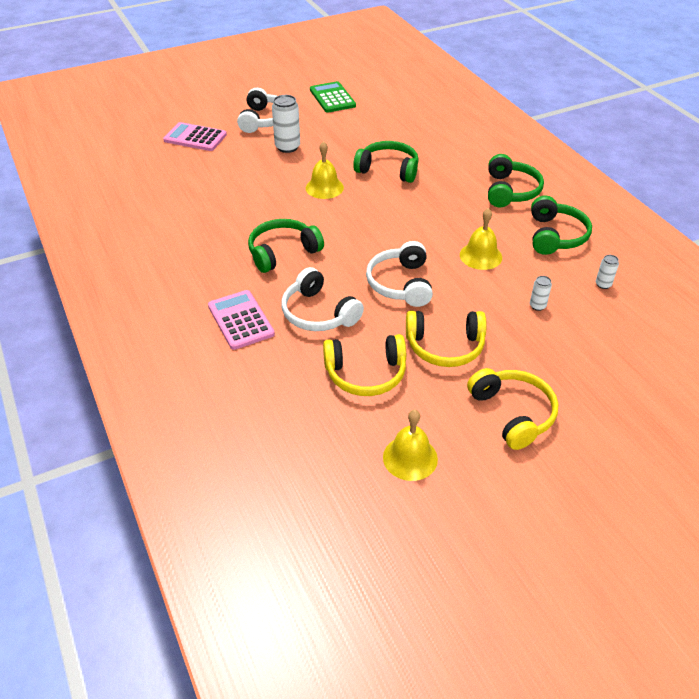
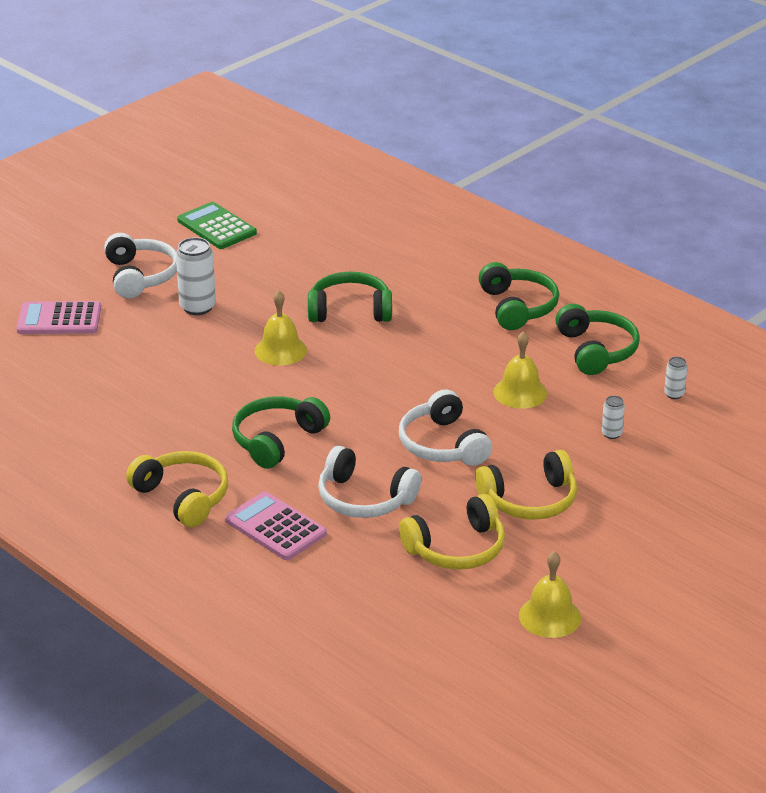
camera: 20 degrees left, 10 degrees down
(513, 413) = (636, 549): yellow headphones -> yellow headphones (183, 497)

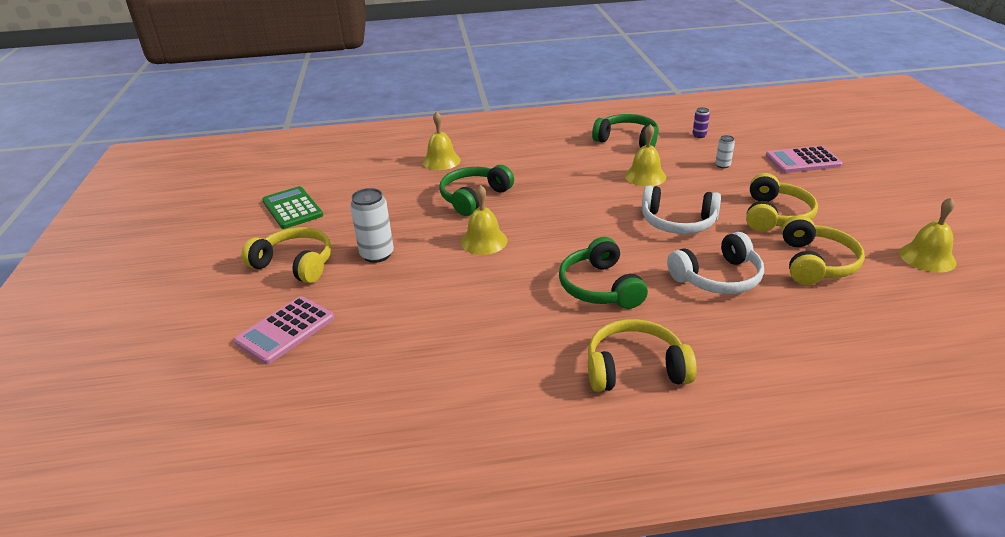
camera: 50 degrees left, 0 degrees up
(140, 276) = (295, 264): white headphones -> yellow headphones
(216, 227) = (292, 208): green calculator -> green calculator turned 60 degrees clockwise
(275, 527) = (723, 335): pink calculator -> pink calculator (803, 161)
(399, 258) = (441, 161): none -> yellow bell
(517, 307) = (550, 145): green headphones -> none
(674, 394) = (699, 135): white can -> purple can

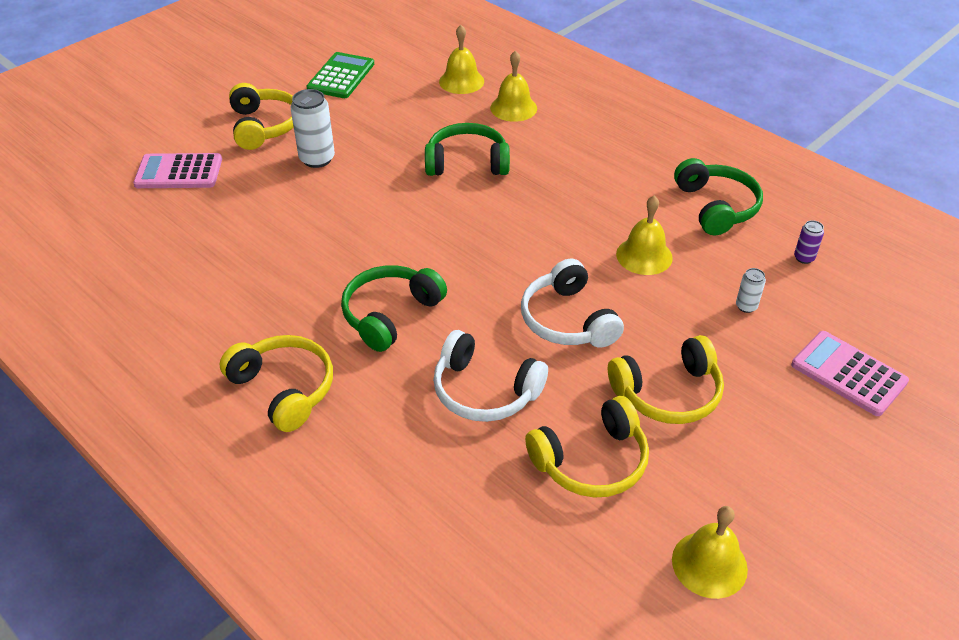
camera: 50 degrees right, 10 degrees up
(484, 241) = (397, 207): yellow bell -> yellow bell (461, 81)

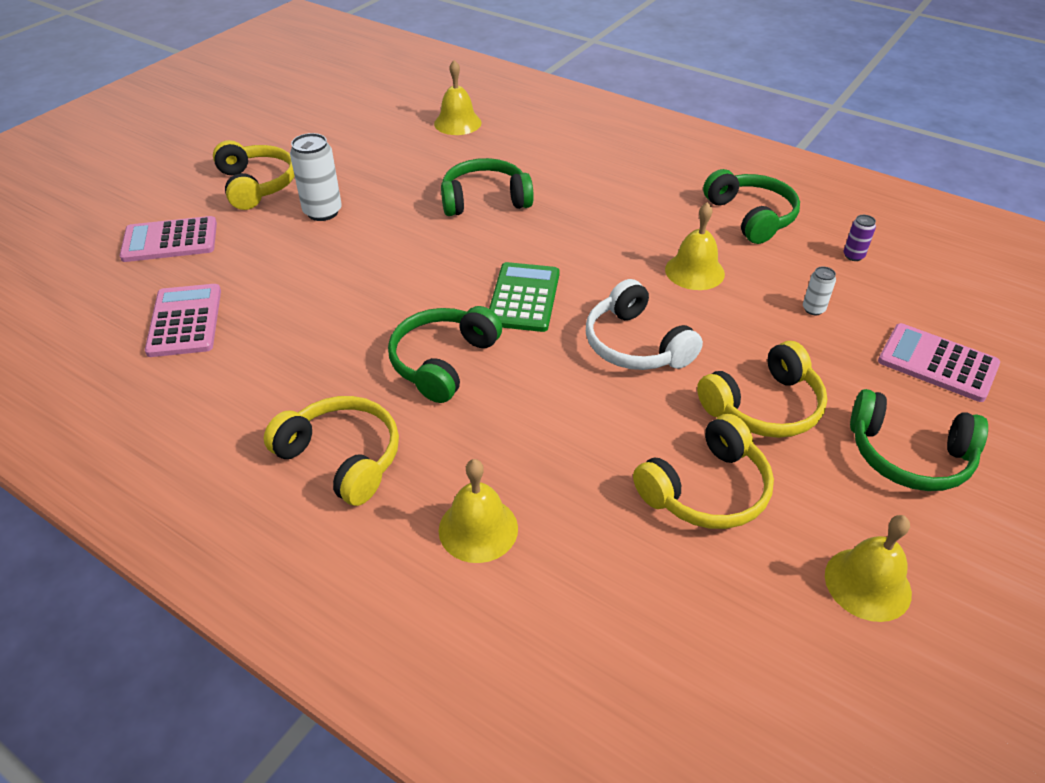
camera: 10 degrees left, 0 degrees up
(177, 249) = (185, 321): none -> pink calculator
(341, 76) = (329, 129): green calculator -> green calculator (523, 298)
(484, 391) = (568, 430): white headphones -> none
(513, 108) = (518, 143): yellow bell -> yellow bell (478, 529)
(788, 456) = (908, 455): none -> green headphones

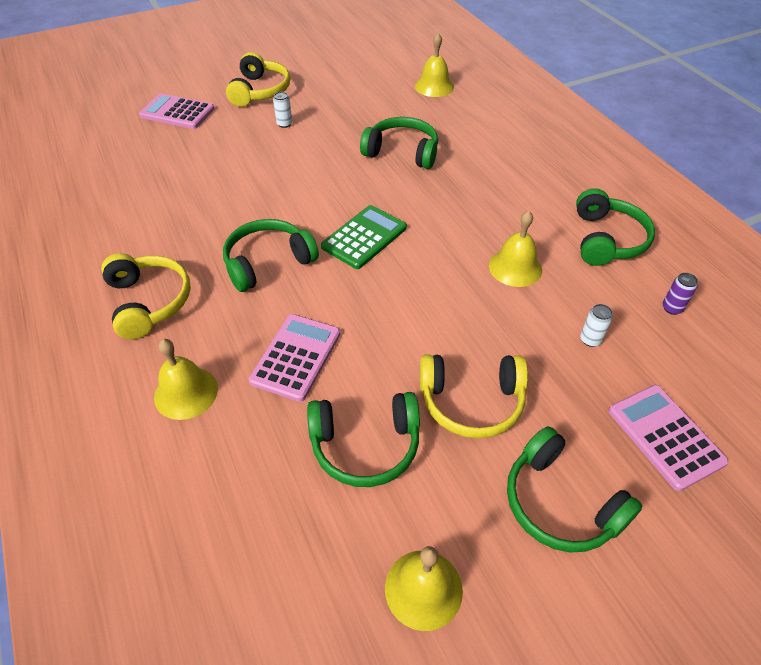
camera: 30 degrees right, 5 degrees up
(185, 321) = (140, 170): pink calculator -> pink calculator (296, 357)
(322, 212) = (284, 124): white can -> white can, size x0.52
(635, 344) = (414, 307): white headphones -> none
(706, 490) = (365, 445): yellow headphones -> green headphones

